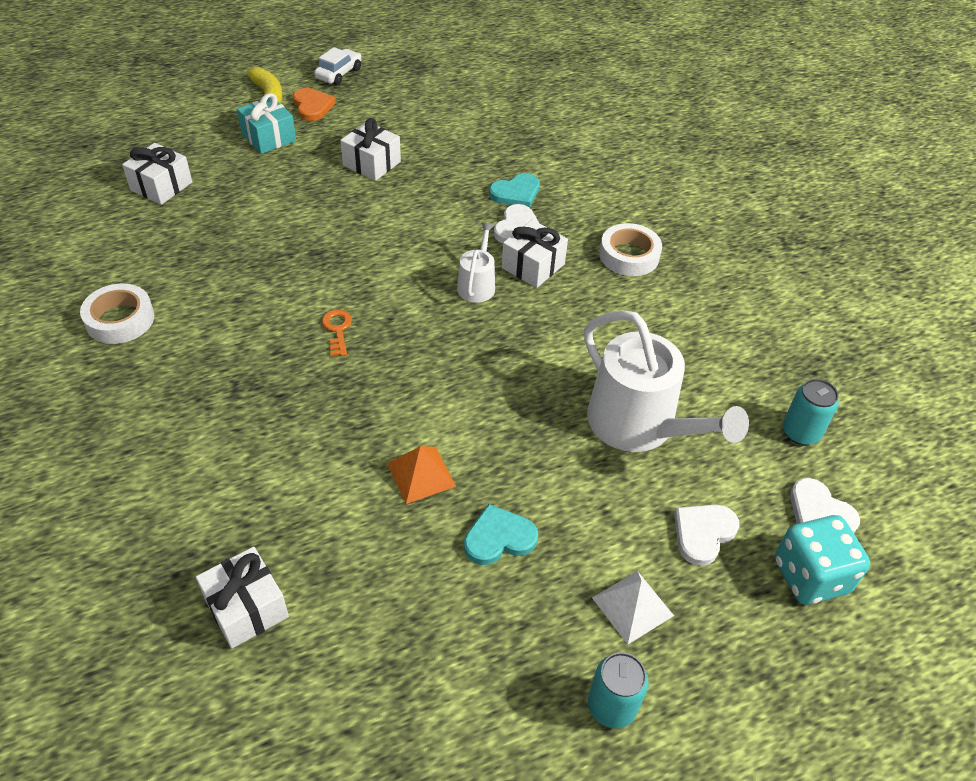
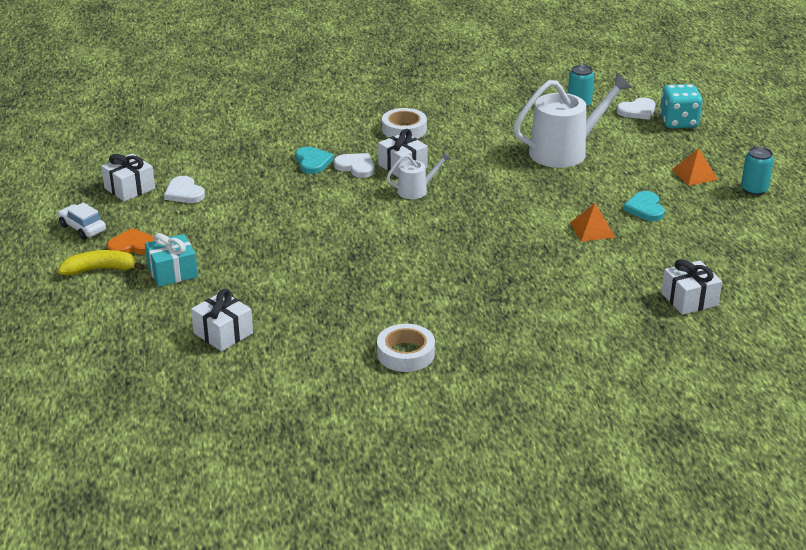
camera: 75 degrees left, 15 degrees down
(337, 330) = (447, 252): orange key -> none
(372, 163) = (241, 222): white gift -> white gift (129, 188)
(477, 285) = (416, 190): white watering can -> white watering can turned 135 degrees clockwise
(632, 606) = (694, 174): white pyramid -> orange pyramid
(703, 533) = (648, 146): white heart -> white heart (184, 193)

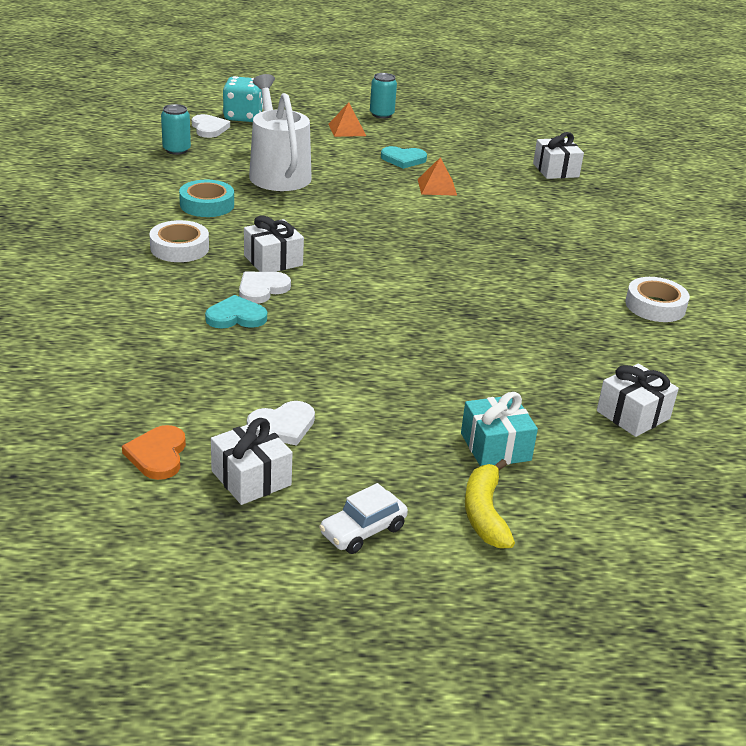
camera: 85 degrees left, 0 degrees up
(132, 246) = (423, 480): orange heart -> orange heart (157, 455)
(416, 190) = (333, 260): white watering can -> none
(483, 130) = (207, 205): none -> turquoise tape

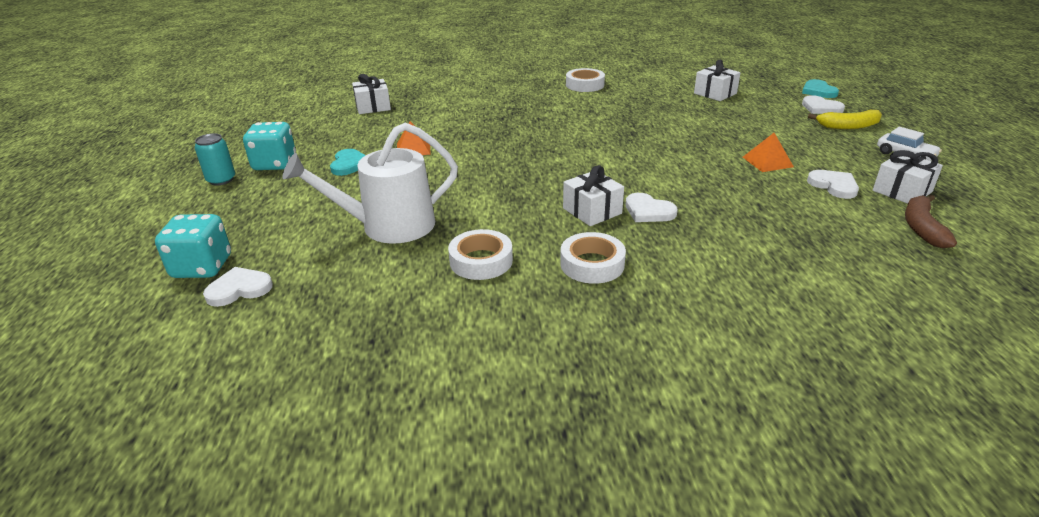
camera: 90 degrees left, 0 degrees up
(157, 455) = (922, 228): orange heart -> brown banana
(176, 150) = (315, 305): turquoise can -> none
(207, 205) = (481, 261): turquoise tape -> white tape
(236, 317) = (704, 218): turquoise heart -> turquoise heart (818, 91)
(347, 130) = (263, 196): orange pyramid -> orange pyramid (767, 162)
(410, 131) = (274, 164): none -> turquoise dice
(495, 447) = (783, 124): turquoise gift -> none
(571, 511) = (820, 108): none -> white heart

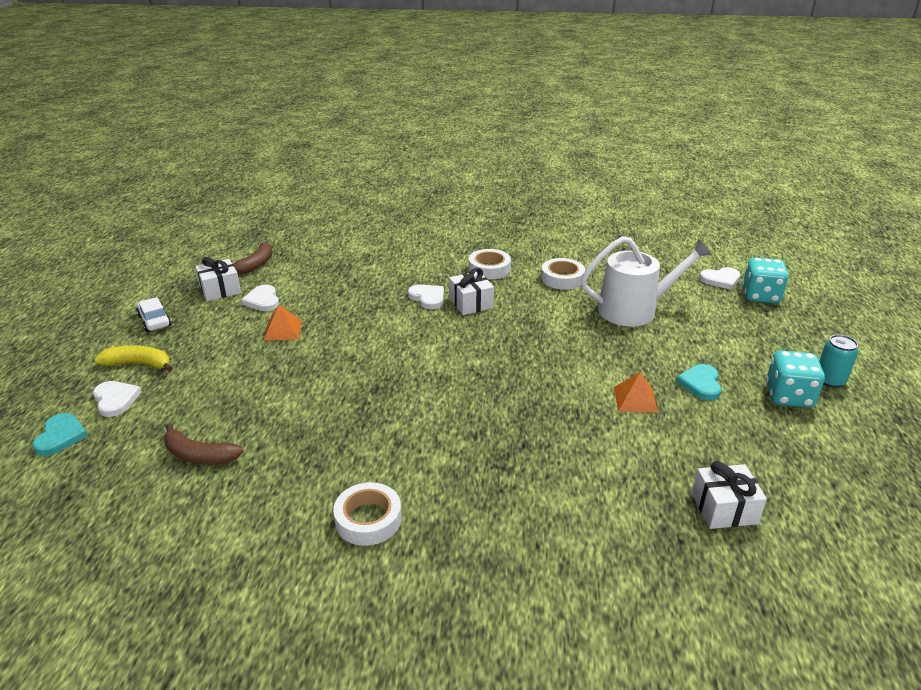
camera: 170 degrees left, 0 degrees up
(715, 93) = (199, 455): white gift -> brown banana

